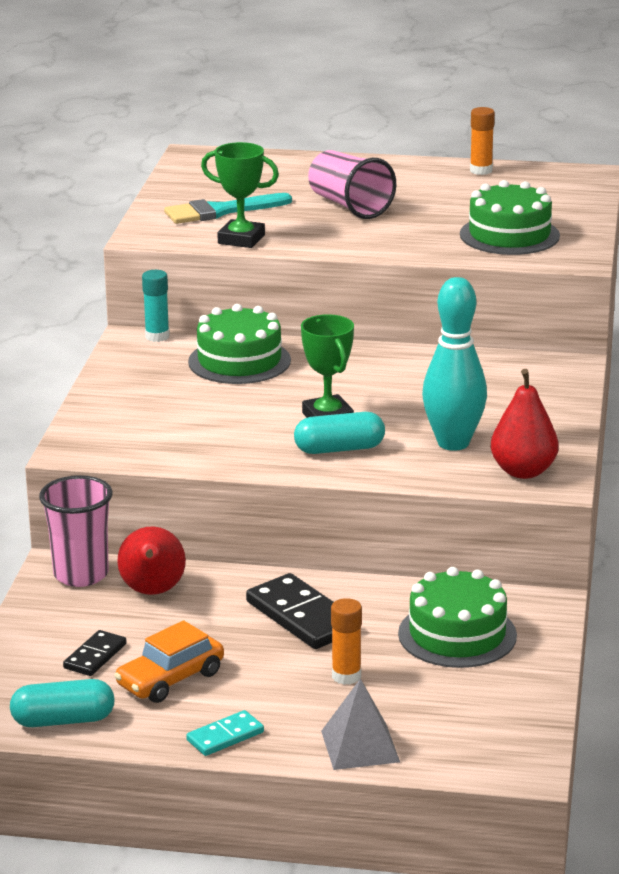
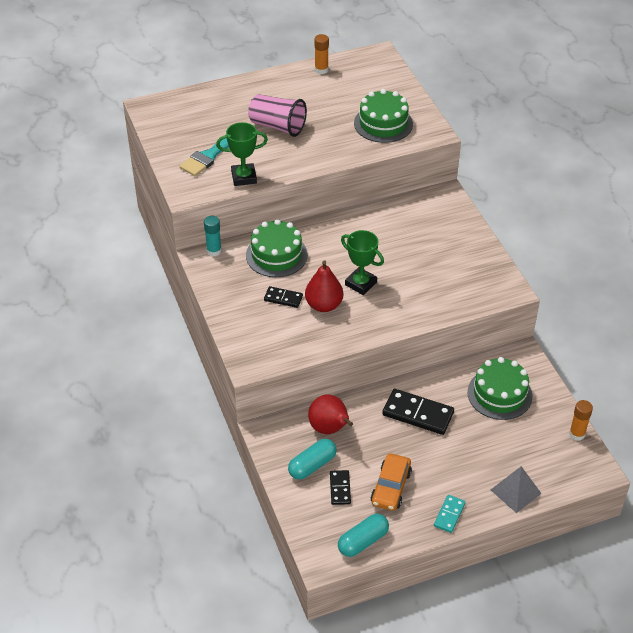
camera: 30 degrees left, 20 degrees up
(81, 574) = (282, 432): pink cup -> none
(197, 403) = (283, 298): none -> black domino
(339, 449) = (387, 306): turquoise capsule -> turquoise capsule (312, 465)
(346, 676) = (472, 446): orange glue stick -> orange glue stick (577, 434)
(453, 443) = (439, 279): turquoise bowling pin -> none
(523, 471) = (489, 287): red pear -> red pear (324, 305)

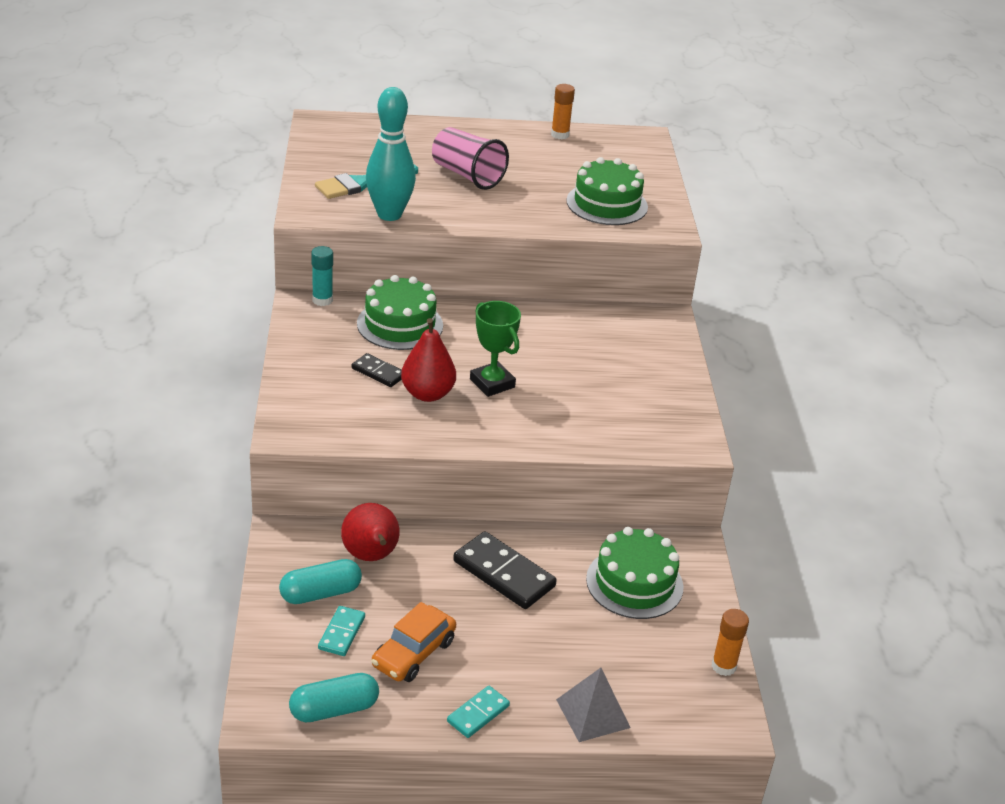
camera: 15 degrees right, 10 degrees down
(244, 177) = (389, 214): green trophy -> turquoise bowling pin
(340, 488) = (342, 633): black domino -> turquoise domino

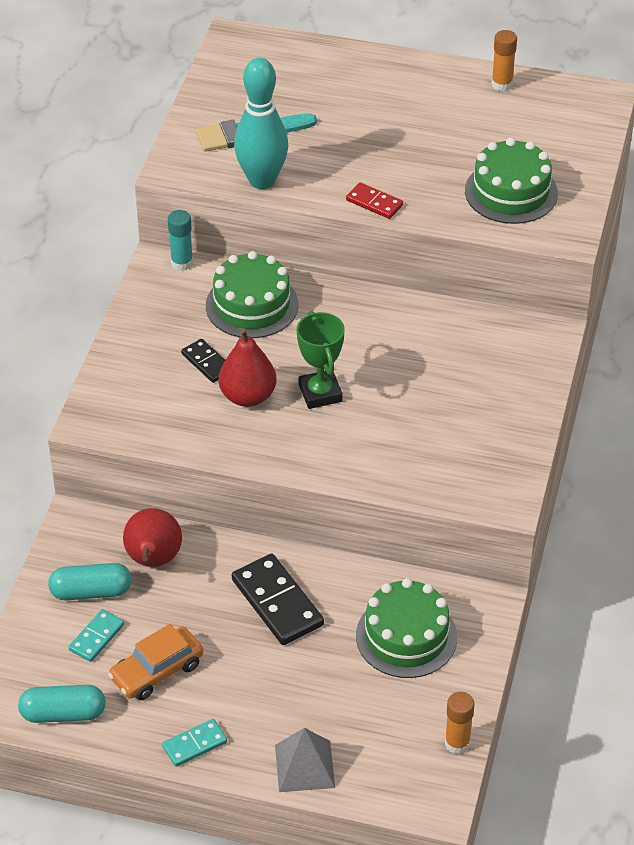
camera: 20 degrees right, 10 degrees up
(467, 175) = (369, 134): pink cup -> none
(496, 221) = (374, 203): none -> red domino

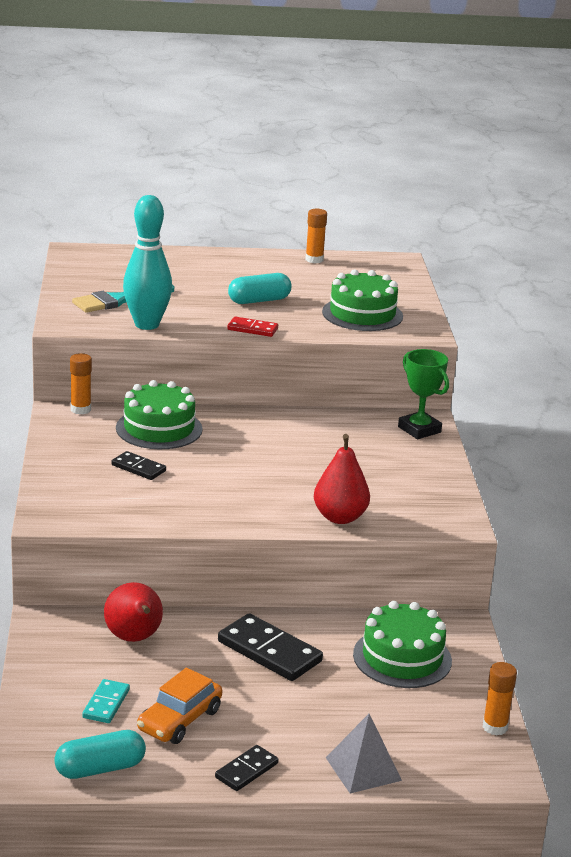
camera: 20 degrees left, 20 degrees down
(91, 592) = (84, 670): turquoise capsule -> turquoise capsule (259, 300)
(182, 263) = (80, 409): turquoise glue stick -> orange glue stick
(194, 744) = (246, 770): turquoise domino -> black domino
(248, 396) = (188, 485): red pear -> red pear (340, 517)
(320, 393) = (253, 476): green trophy -> green trophy (419, 429)

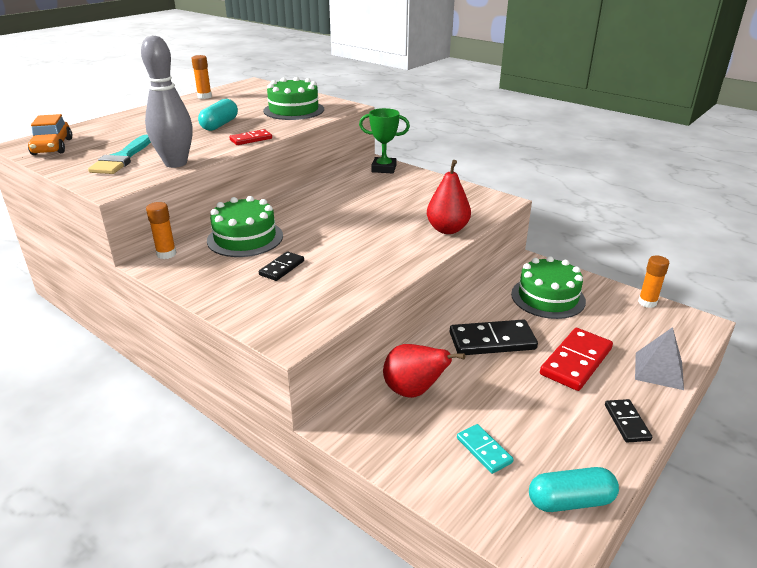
camera: 45 degrees left, 5 degrees up
(100, 768) = (570, 501): turquoise capsule -> turquoise capsule turned 60 degrees clockwise
(138, 468) = (282, 268): black domino -> black domino turned 45 degrees counterclockwise
(147, 325) = (176, 163): turquoise bowling pin -> grey bowling pin
(179, 720) = (538, 422): orange car -> orange car (52, 147)
(305, 712) = (576, 362): none -> red domino

